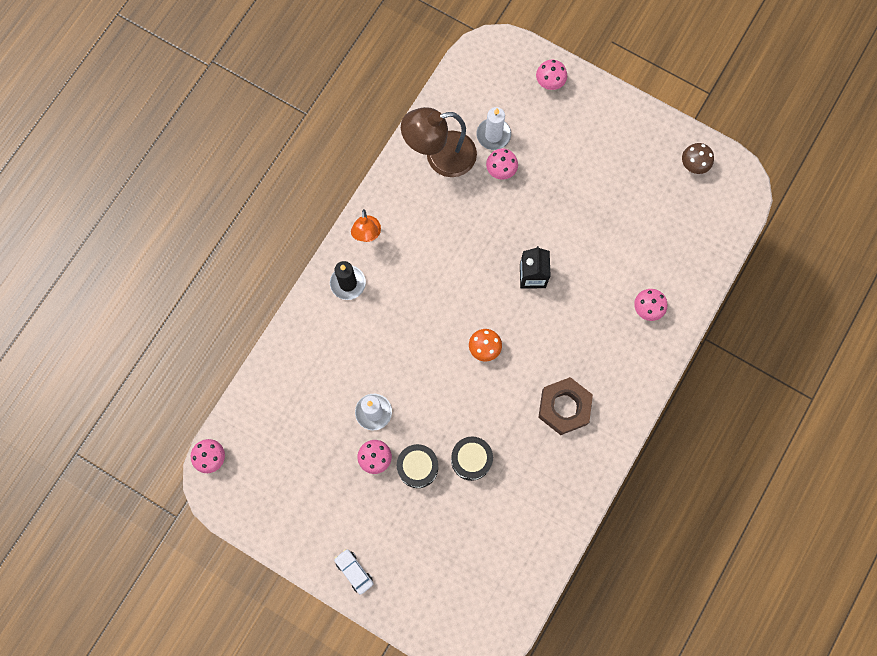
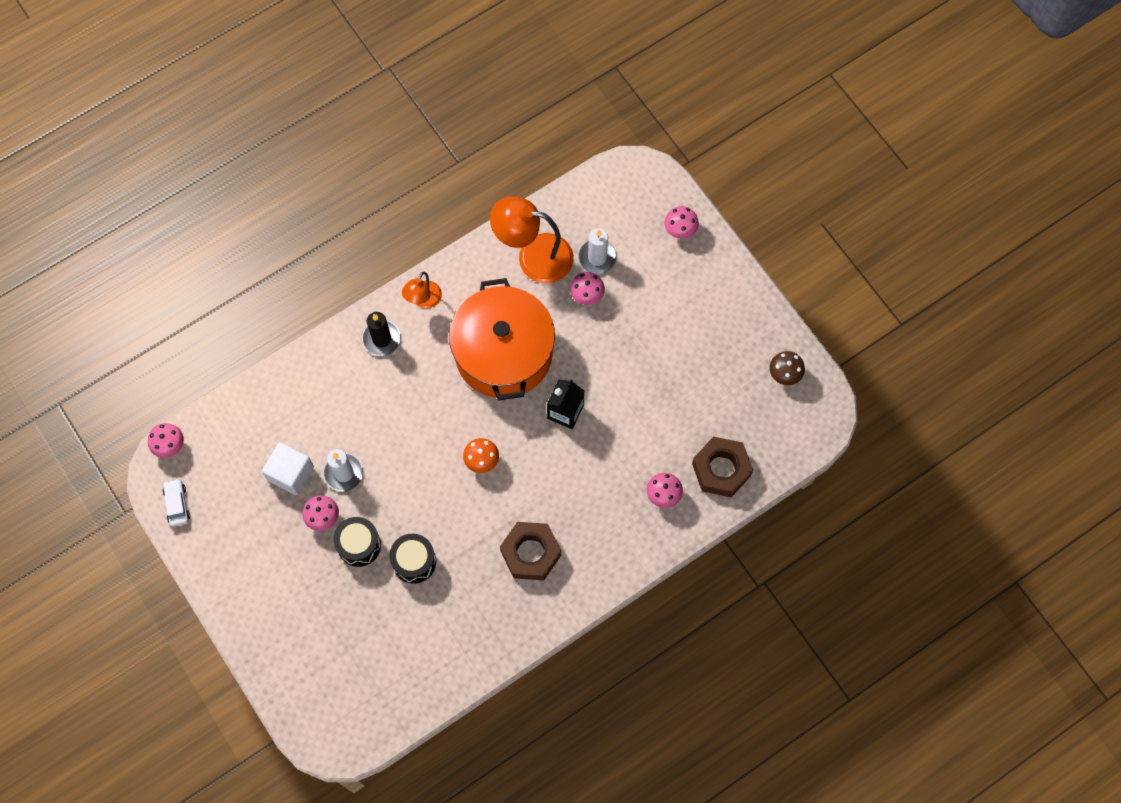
camera: 25 degrees right, 5 degrees down
(328, 433) = (290, 473): none -> white cube
(354, 571) = (249, 615): white car -> white car (177, 504)
(440, 157) = (533, 256): brown lamp -> orange lamp
(456, 249) = (503, 353): none -> orange pot
(682, 266) = (721, 469): none -> brown nut

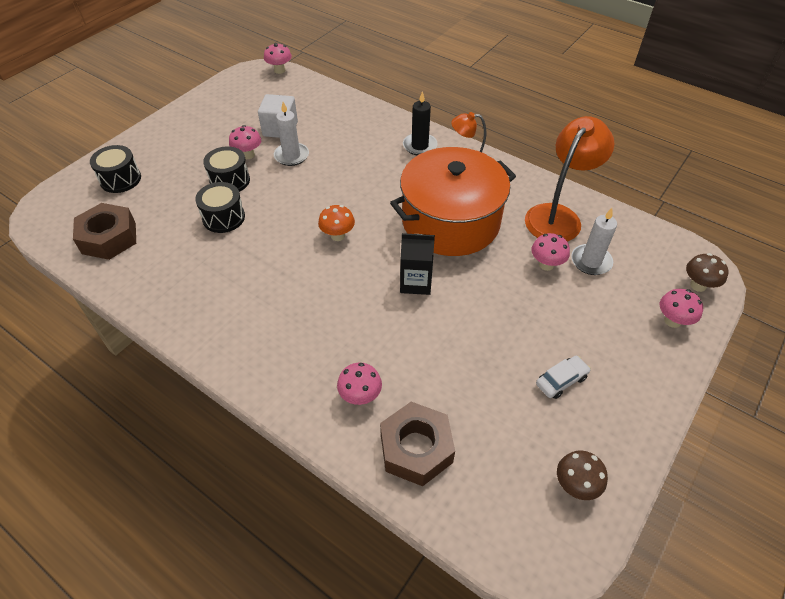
camera: 70 degrees right, 20 degrees down
(177, 504) = (235, 84): white car -> white car (561, 380)
(310, 658) = (120, 179): none -> black drum
(530, 553) = (255, 297): brown nut -> brown nut (109, 238)
(533, 256) = (558, 216): orange lamp -> orange lamp turned 45 degrees clockwise
(654, 189) = (698, 285): none -> brown mushroom

